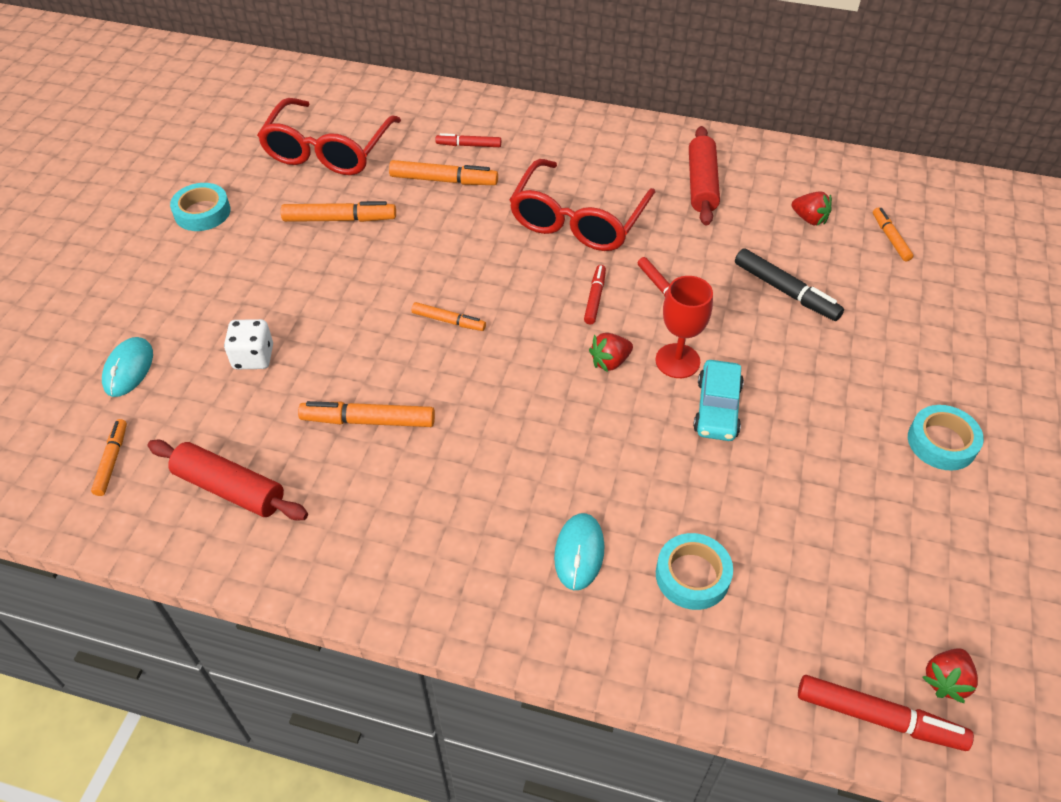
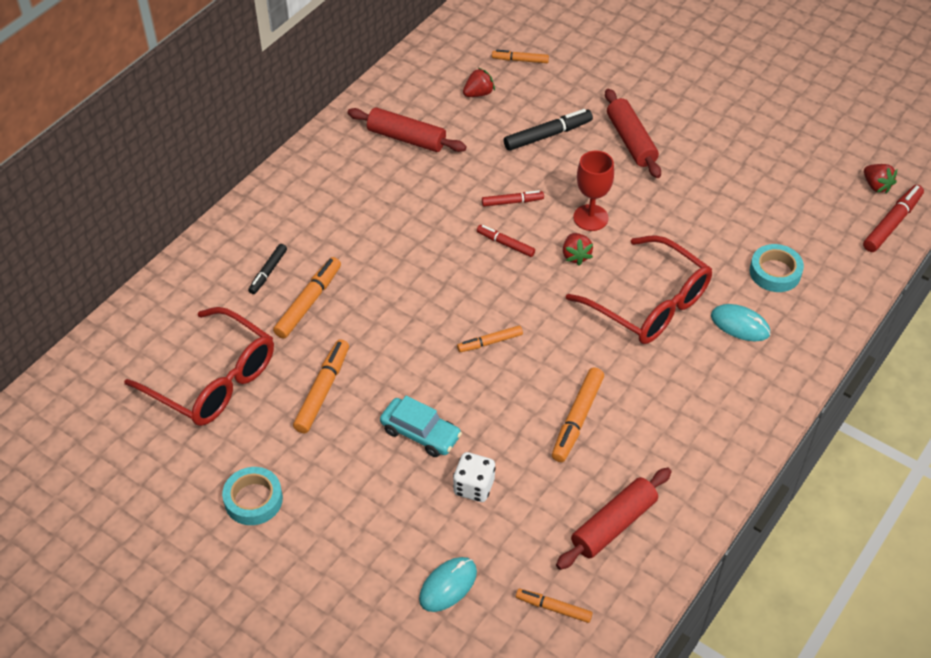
camera: 70 degrees left, 0 degrees up
(129, 369) = (448, 585): turquoise mouse -> turquoise mouse turned 75 degrees counterclockwise
(448, 321) = (490, 342): orange marker -> orange marker turned 150 degrees counterclockwise
(468, 145) = (268, 272): red marker -> black marker
(578, 220) = (410, 227): red glasses -> red glasses (649, 303)
(717, 408) = (643, 212): turquoise car -> turquoise car (420, 433)
(831, 369) = (631, 141): none -> red rolling pin
(941, 442) = (712, 115): turquoise tape -> none

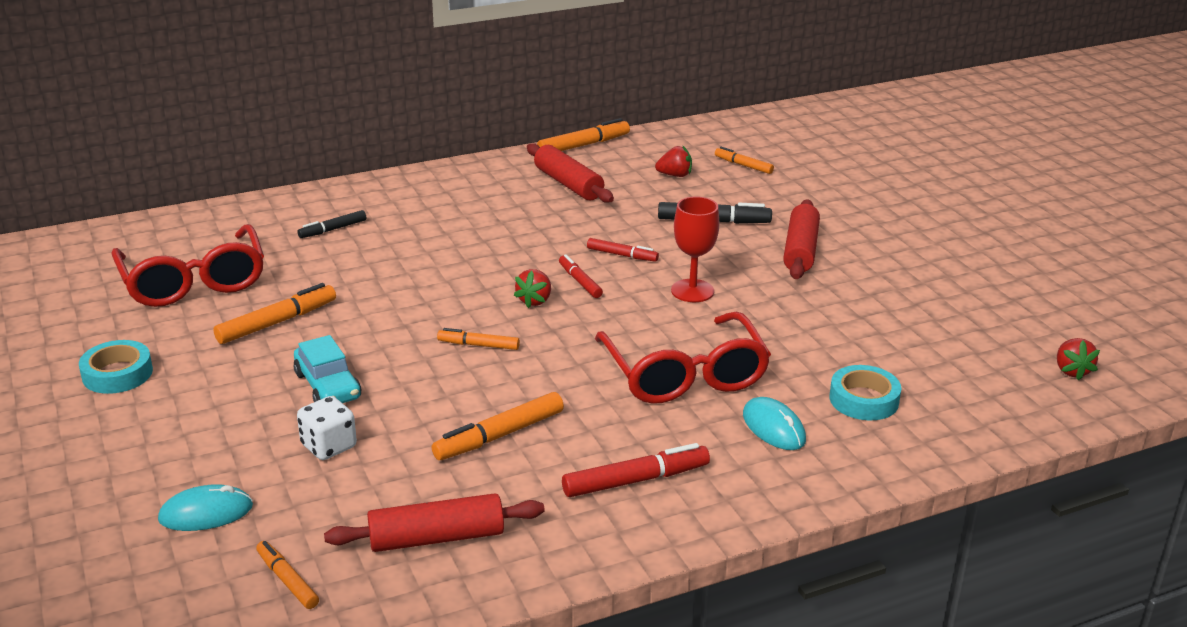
camera: 30 degrees right, 20 degrees down
(309, 302) = (342, 260): orange marker -> orange marker (584, 145)
(576, 256) = (644, 313): red strawberry -> red strawberry (535, 300)
(892, 223) = (1062, 408): red marker -> red marker (636, 480)

